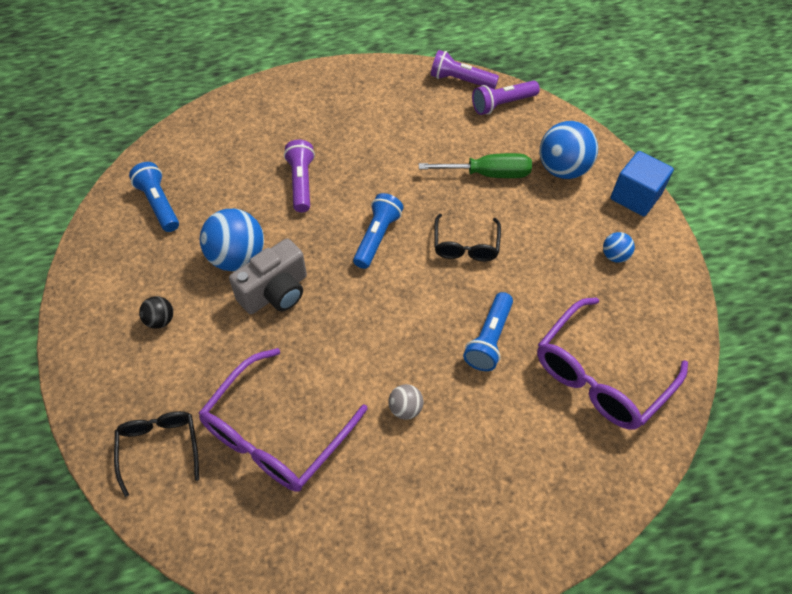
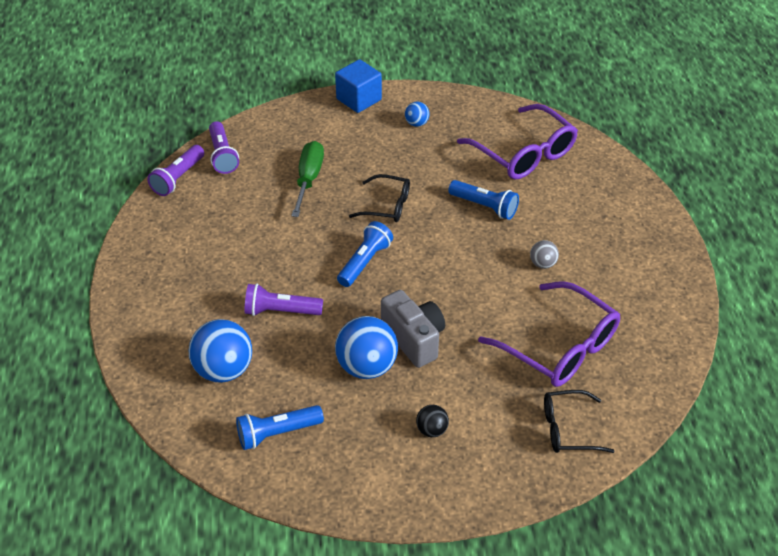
camera: 80 degrees left, 10 degrees down
(377, 237) = (364, 262): blue flashlight -> blue flashlight turned 90 degrees clockwise
(562, 169) = (317, 133): blue ball -> blue ball (224, 370)

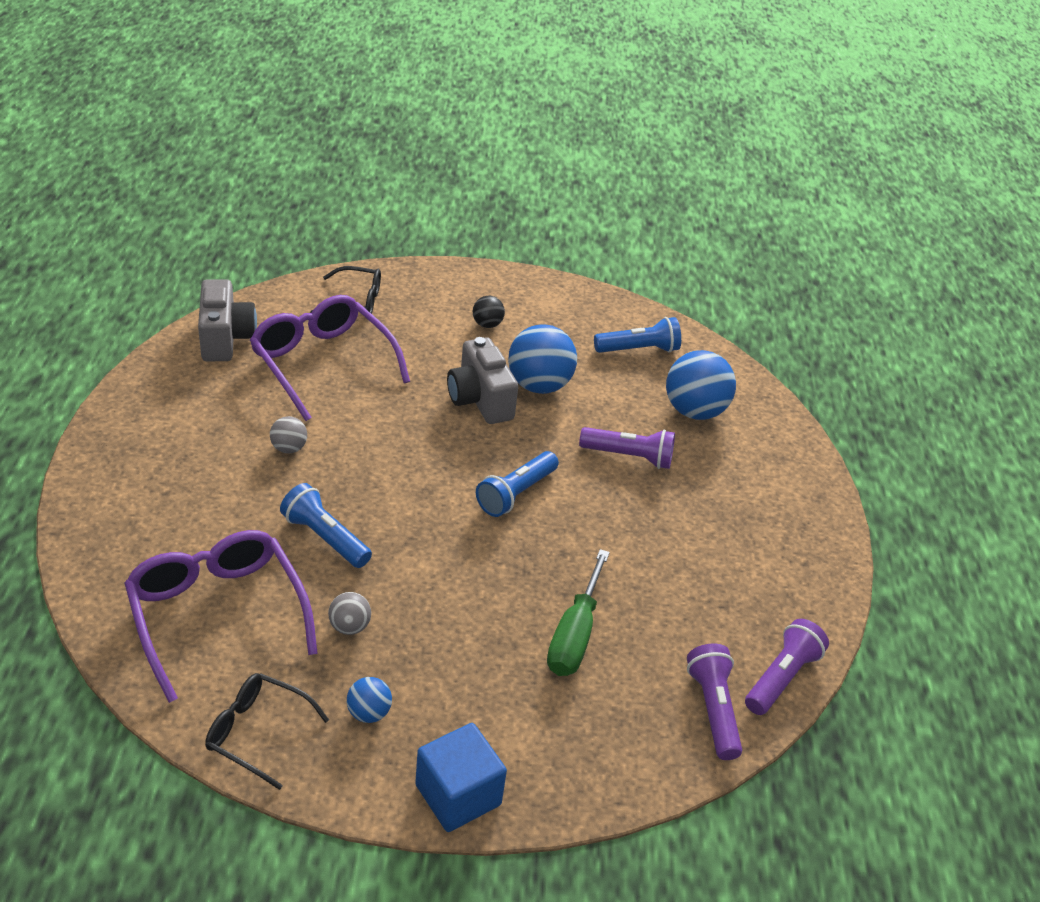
camera: 175 degrees left, 5 degrees down
(387, 206) = (465, 566): black glasses -> black glasses (257, 732)
(445, 160) = (349, 626): none -> grey ball
(654, 354) = (225, 339): none -> grey camera

